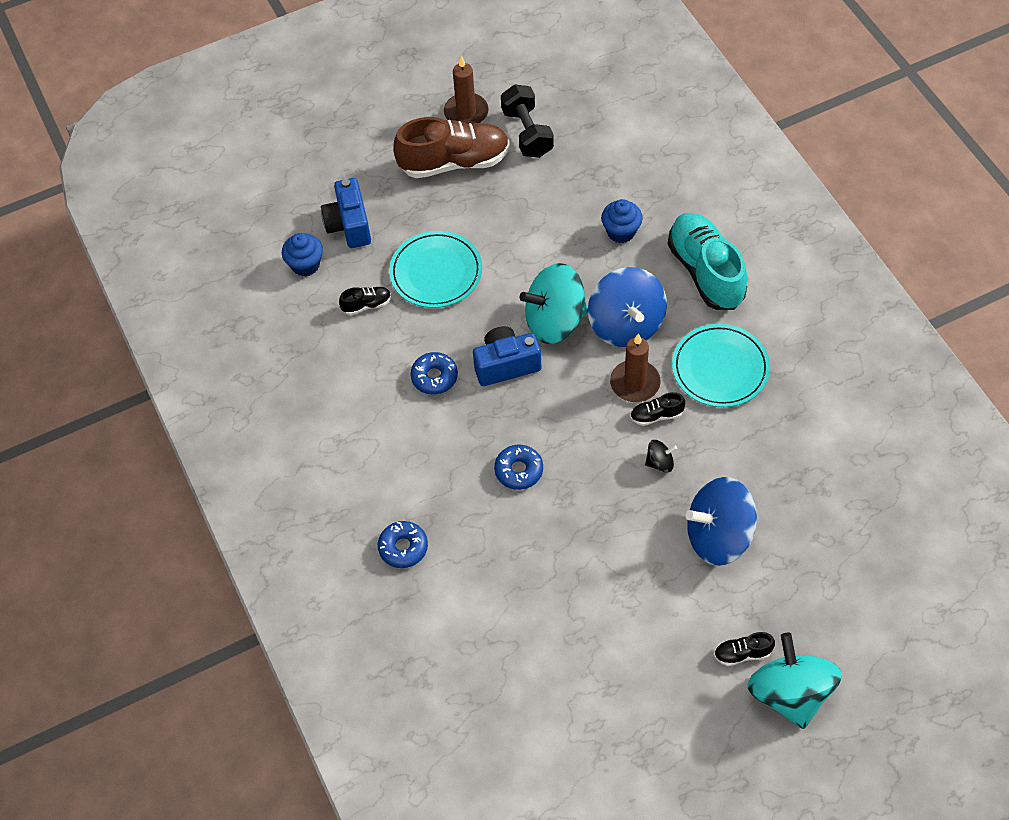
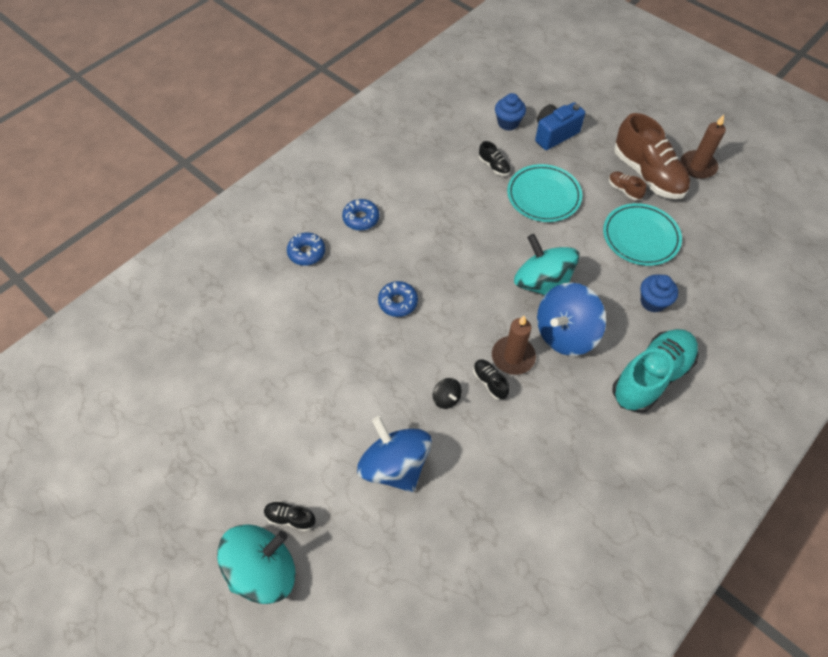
camera: 65 degrees right, 0 degrees up
(434, 377) = (454, 224): blue donut -> blue donut (361, 218)
(465, 193) = (624, 190): none -> brown shoe
(506, 365) = (486, 264): blue camera -> none
(527, 133) = (706, 209): black dumbbell -> none
(720, 368) = (559, 417): turquoise plate -> turquoise plate (640, 237)
(742, 653) = (290, 518): black shoe -> black shoe turned 45 degrees counterclockwise

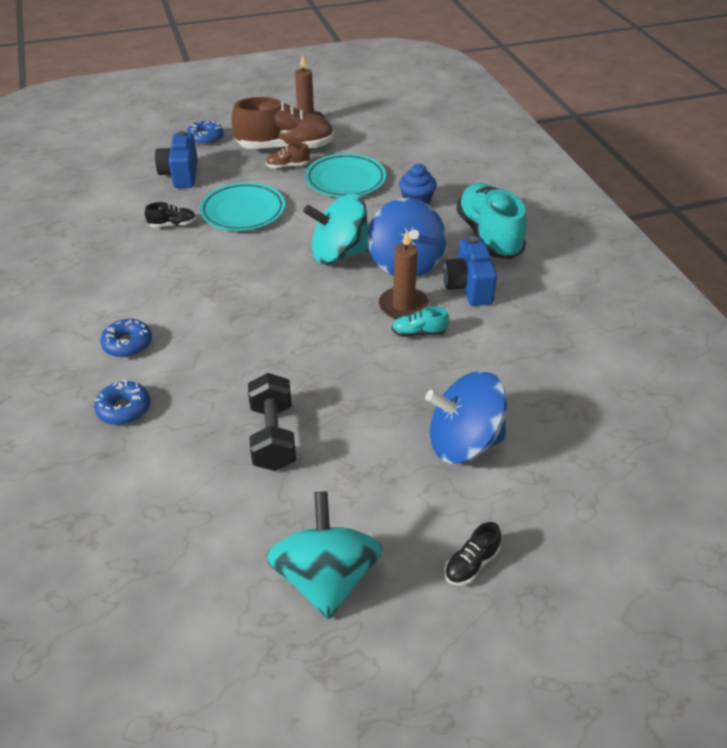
camera: 60 degrees left, 15 degrees down
(263, 570) = (523, 618): turquoise spinning top -> turquoise spinning top (326, 578)
(331, 345) = (273, 436): none -> black dumbbell
(398, 302) = (267, 359): blue donut -> blue donut (205, 138)
(446, 398) = (413, 371): black spinning top -> none
(490, 382) = (419, 333): black shoe -> turquoise shoe
(508, 123) = (132, 194): blue cupcake -> none
(570, 392) = (468, 287): none -> blue camera

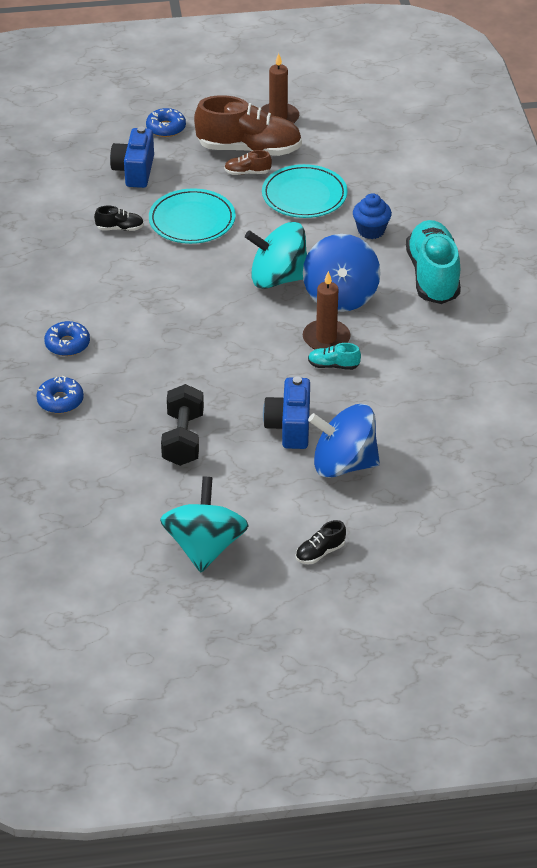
camera: 10 degrees right, 0 degrees up
(468, 287) = (394, 327): blue camera -> blue camera (290, 427)

